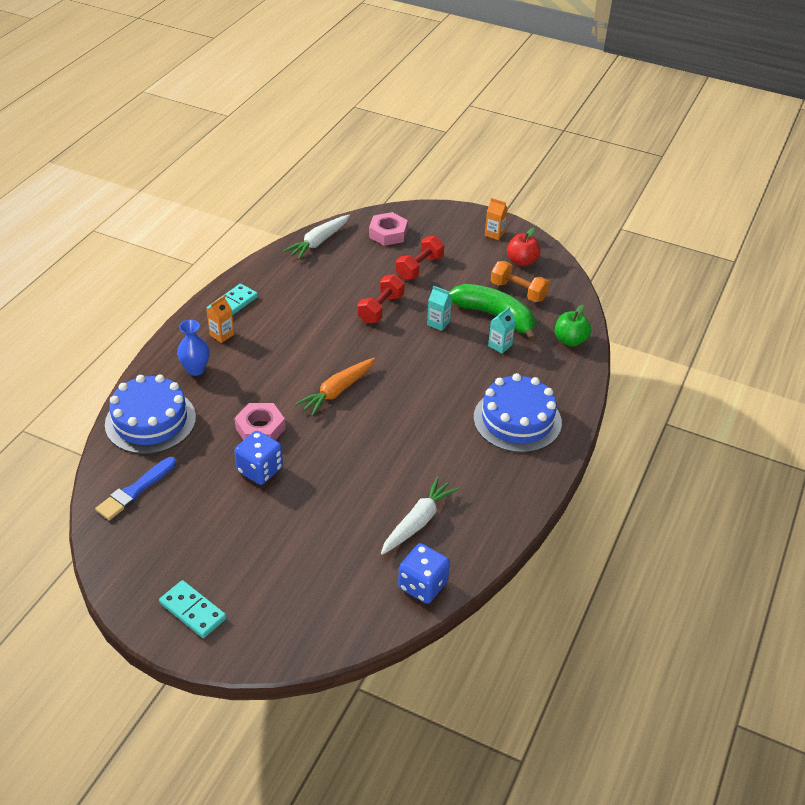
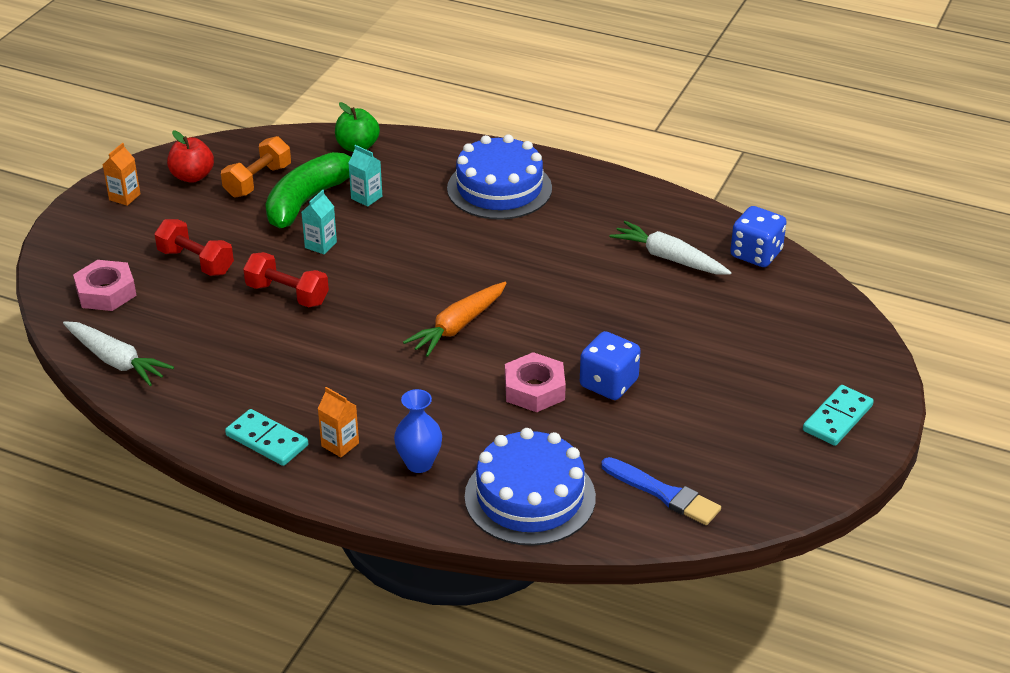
camera: 90 degrees left, 5 degrees down
(337, 391) = (458, 326): orange carrot -> orange carrot turned 90 degrees clockwise

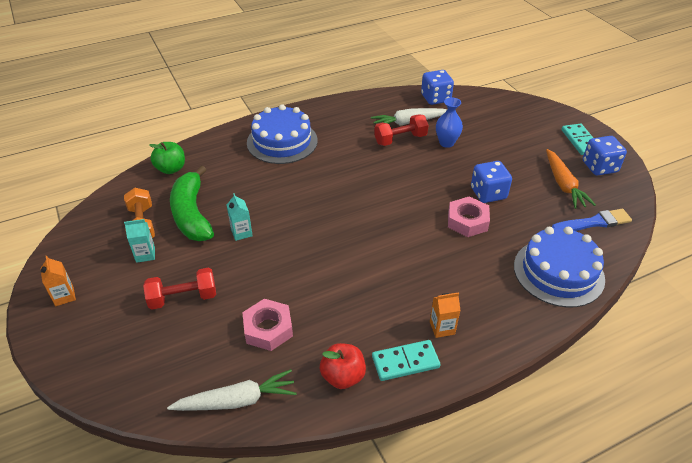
camera: 50 degrees left, 5 degrees up
(106, 292) = (154, 364): pink nut -> pink nut (268, 329)
(192, 176) = (93, 251): red apple -> red apple (343, 376)
(287, 294) = (270, 273): red dumbbell -> red dumbbell (400, 139)
(366, 197) = (222, 191): turquoise carton -> turquoise carton (145, 254)
(419, 463) = (491, 301): blue vase -> blue vase (446, 143)
(458, 326) = (383, 219): orange carrot -> orange carrot (563, 184)
(797, 457) = (599, 167): none -> blue dice

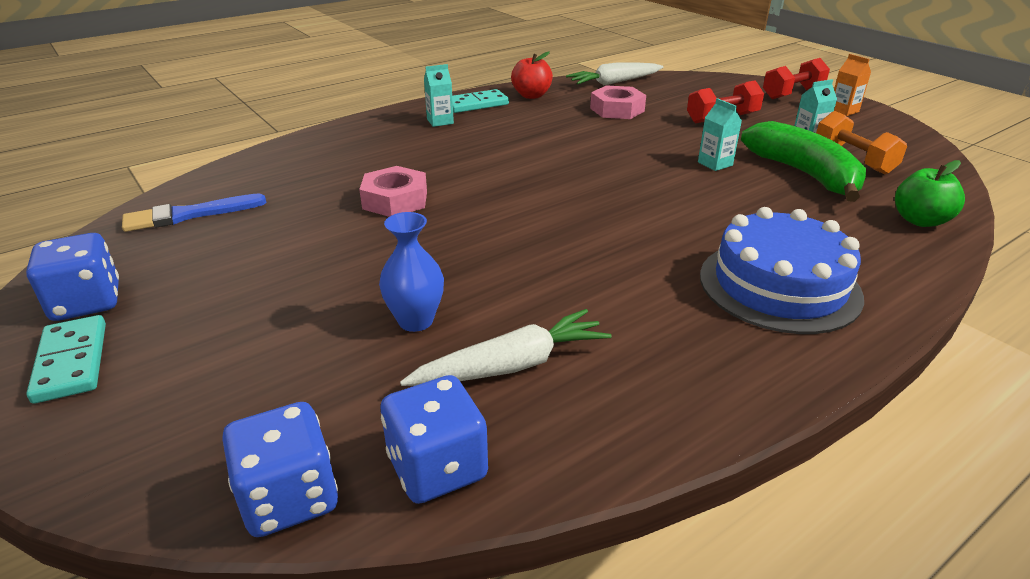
camera: 170 degrees right, 10 degrees down
(400, 139) = (524, 317): red dumbbell -> red dumbbell (792, 94)
(442, 328) = (440, 121): orange carton -> turquoise carton
(488, 193) = (349, 236): blue dice -> blue dice (289, 497)
(558, 272) = (285, 164): blue cake -> none
(563, 184) = (196, 263): orange carrot -> none

